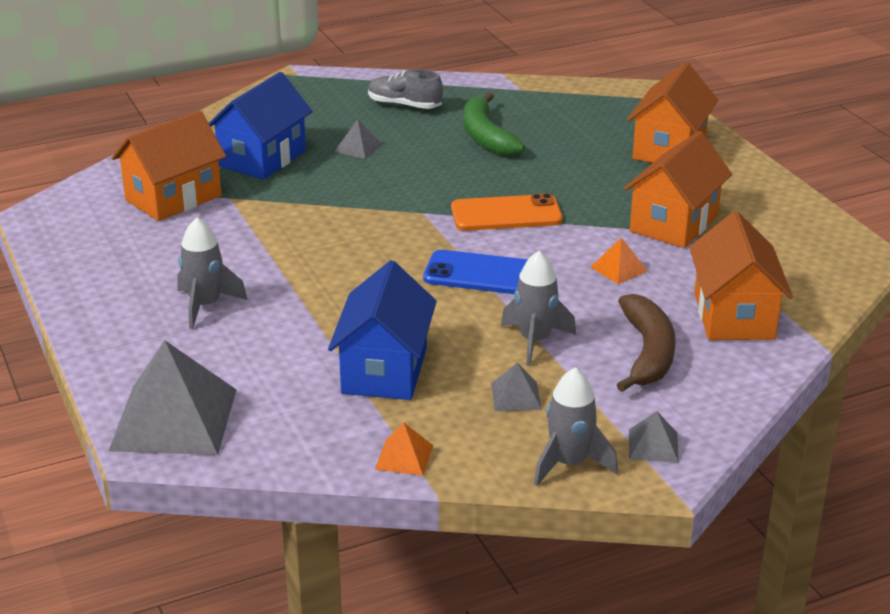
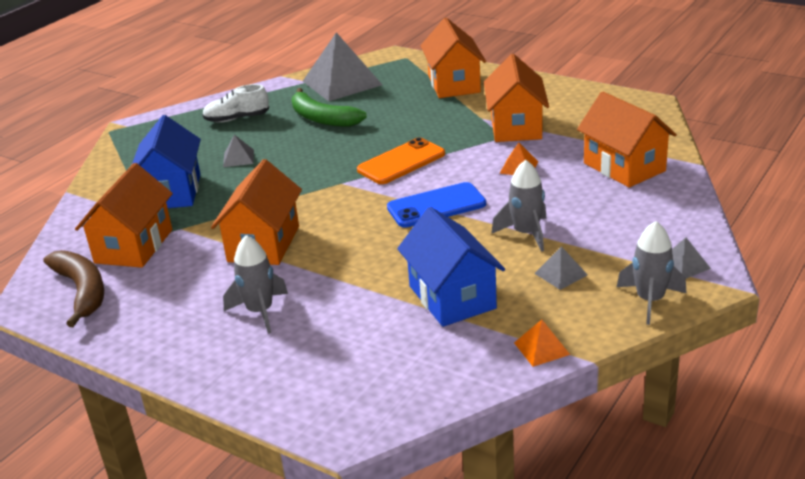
camera: 30 degrees left, 0 degrees up
(174, 419) = (341, 404): grey pyramid -> grey pyramid (342, 83)
(282, 243) = (264, 244): none -> orange house
(404, 105) = (237, 119): grey shoe -> white shoe
(647, 352) = (604, 210): brown banana -> brown banana (82, 291)

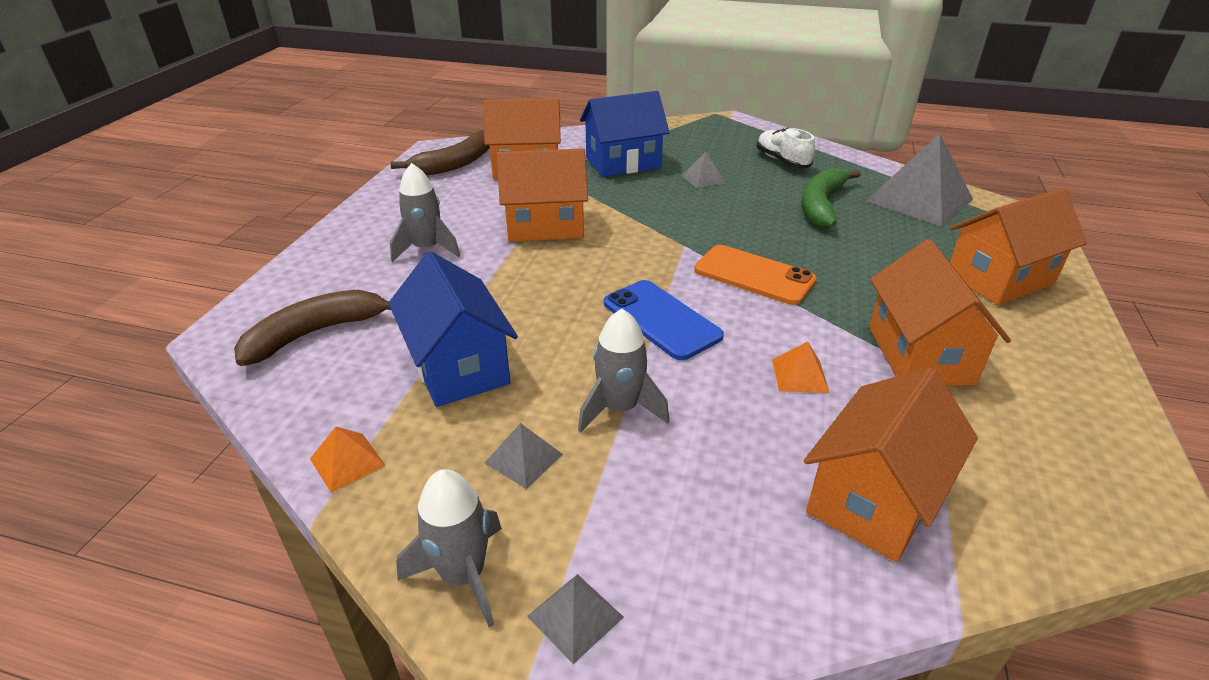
camera: 70 degrees right, 5 degrees up
(369, 374) = (315, 333): none -> brown banana
(452, 297) = (459, 366): blue house -> blue house turned 75 degrees counterclockwise
(515, 127) = (919, 355): orange house -> orange house turned 75 degrees counterclockwise

